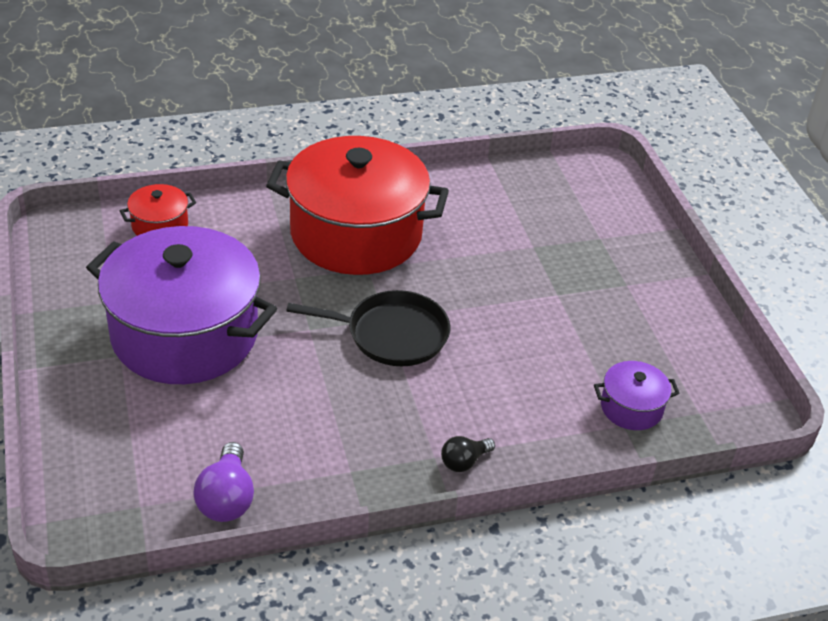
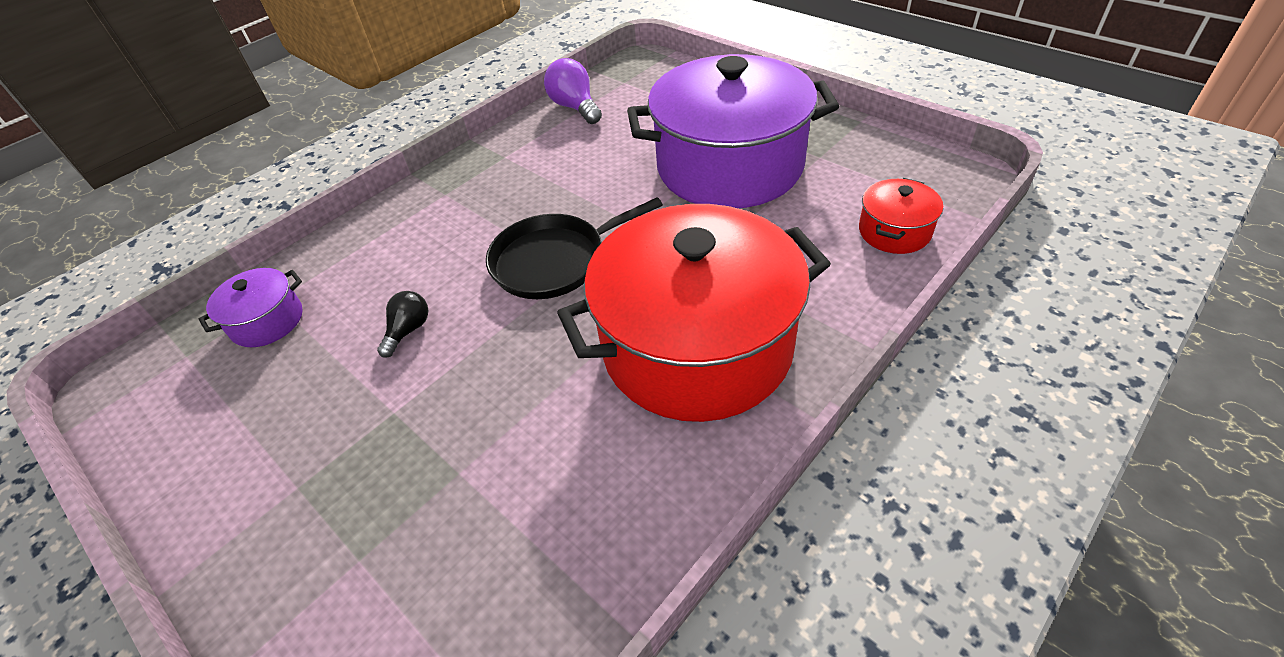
camera: 155 degrees right, 5 degrees up
(464, 462) = (418, 202): black light bulb -> black light bulb (408, 330)

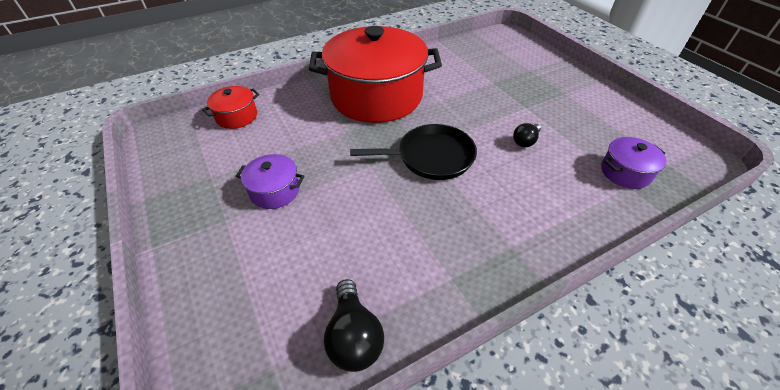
camera: 165 degrees left, 0 degrees up
(575, 107) = (354, 336): purple light bulb -> black light bulb
(729, 166) = (275, 191): purple pot -> purple pot, size x0.42

